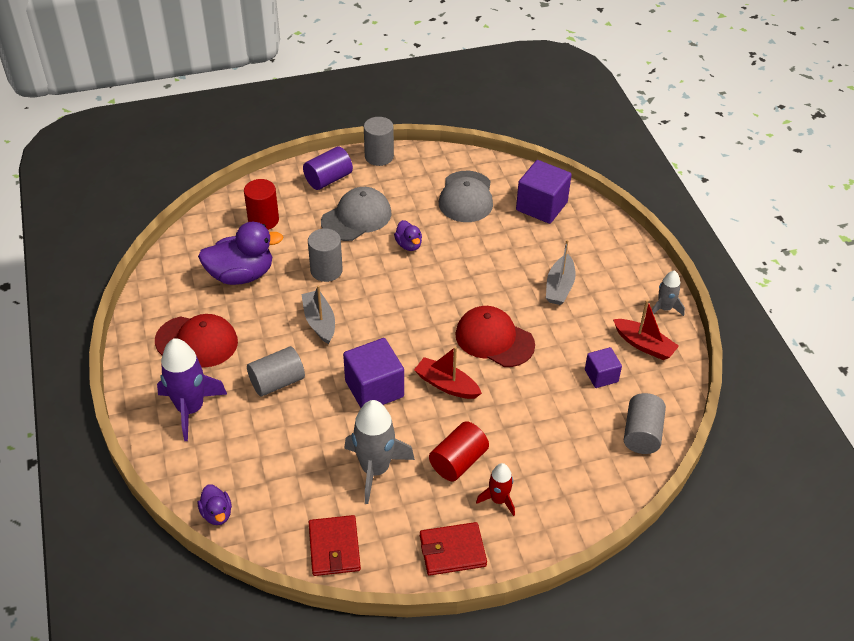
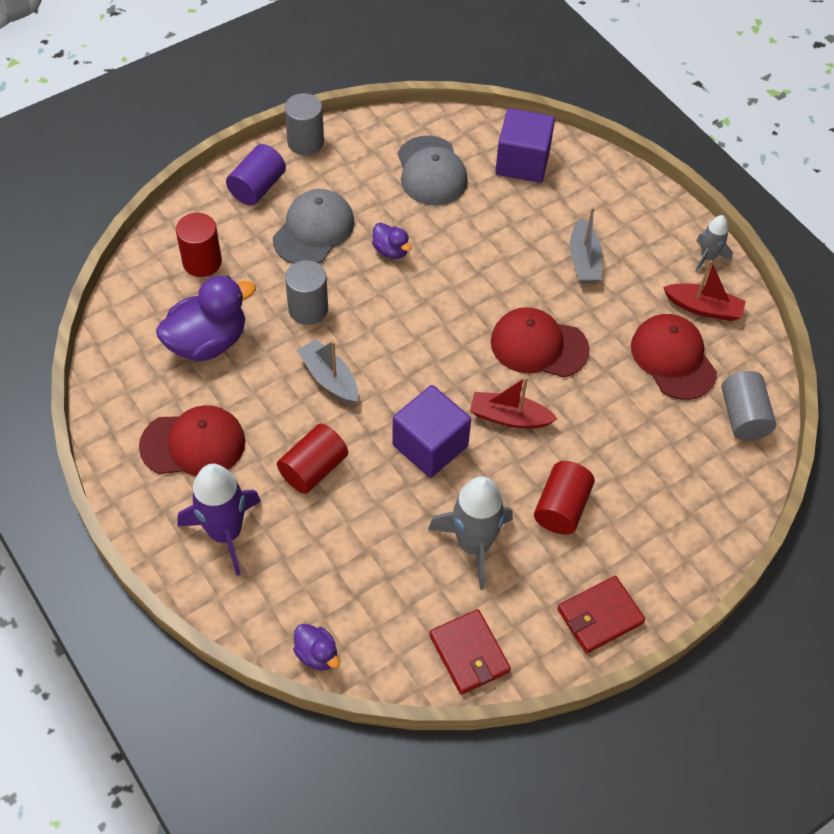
camera: 20 degrees left, 10 degrees up
(277, 382) = (313, 469): grey cylinder -> red cylinder
(498, 500) = (624, 540): red rocket -> none
(601, 376) = (673, 358): purple cube -> red cap

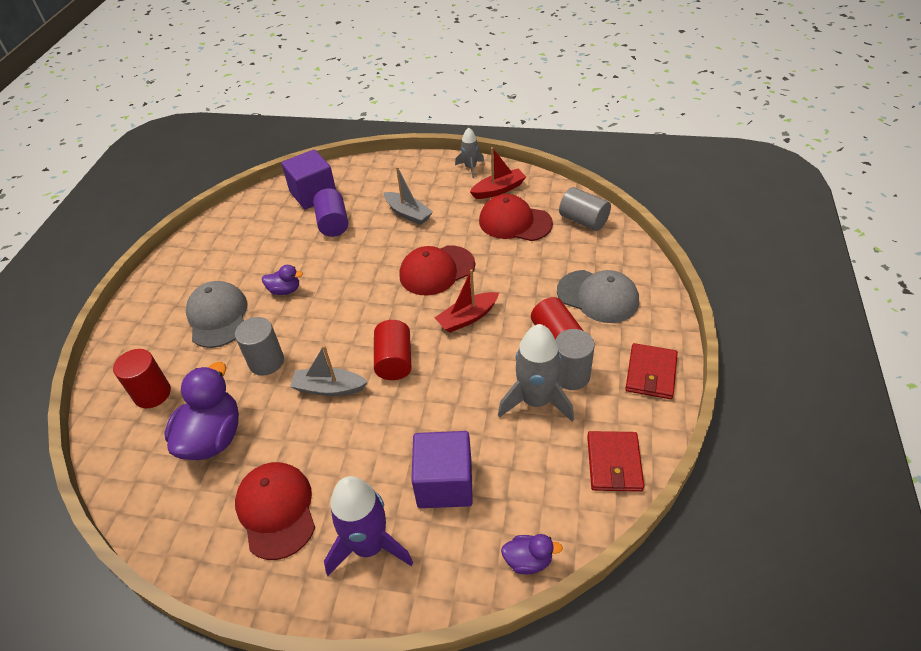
camera: 40 degrees left, 10 degrees down
(193, 444) = (276, 510): red cap -> red cap turned 60 degrees counterclockwise
(257, 187) = (147, 322): purple cylinder -> purple cylinder (333, 223)
(305, 142) = (155, 275): grey cylinder -> grey cylinder (571, 375)
(313, 469) = (383, 449): red cylinder -> red cylinder (394, 361)
(430, 445) = (441, 371): purple cube -> purple cube (444, 483)
(431, 171) = (262, 234): grey cap -> grey cap (598, 296)
(469, 653) = (614, 463): red wallet -> red wallet turned 75 degrees clockwise

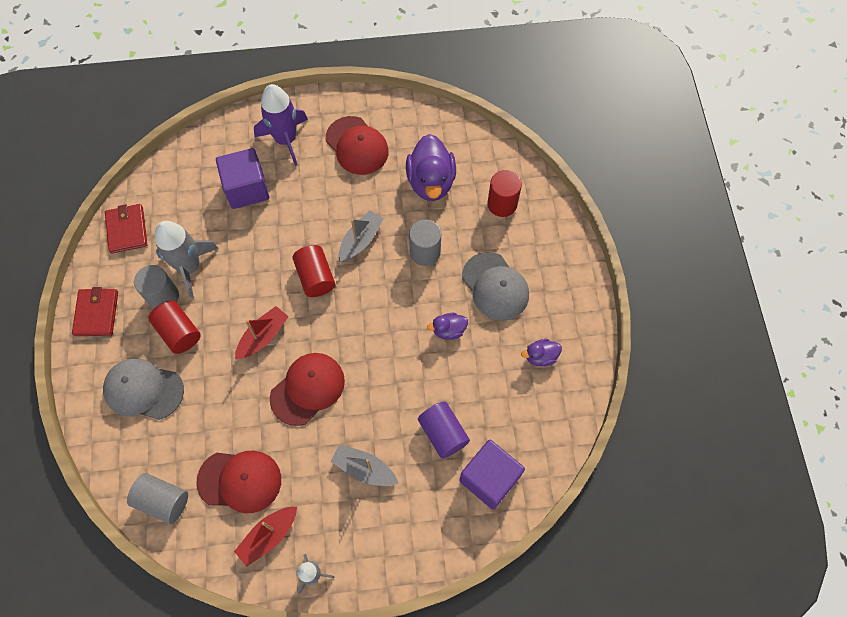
camera: 160 degrees right, 20 degrees up
(329, 388) = (360, 240): grey boat -> grey boat turned 45 degrees counterclockwise
(528, 560) = (181, 154): purple duck -> purple duck (540, 356)

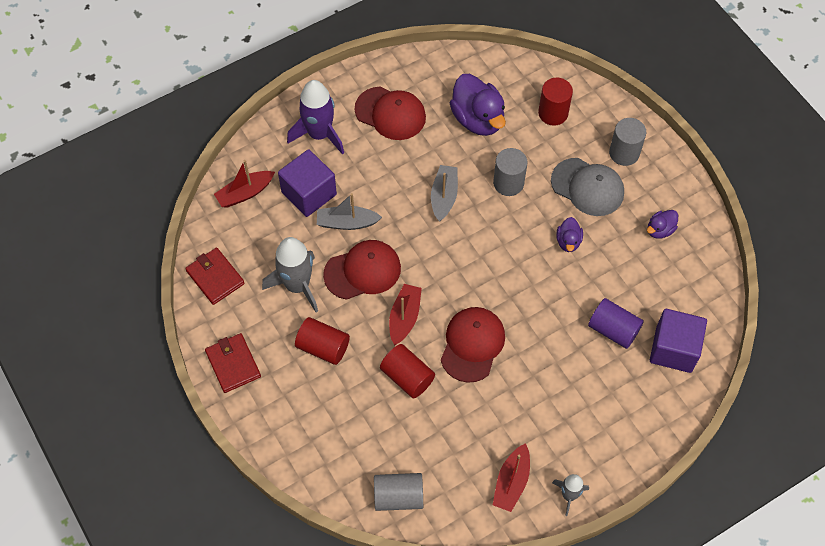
camera: 25 degrees left, 5 degrees down
(143, 390) = (321, 411): grey cap -> none
(163, 296) = (288, 322): grey cylinder -> grey cylinder (624, 153)
(194, 166) = (245, 193): none -> red boat
(240, 481) = (458, 448): red cap -> red cap (363, 271)
(315, 277) = (421, 246): red cylinder -> red cylinder (407, 377)
(364, 469) = (562, 389): grey boat -> grey boat (347, 223)
(448, 330) = (568, 241): purple duck -> purple duck turned 45 degrees counterclockwise

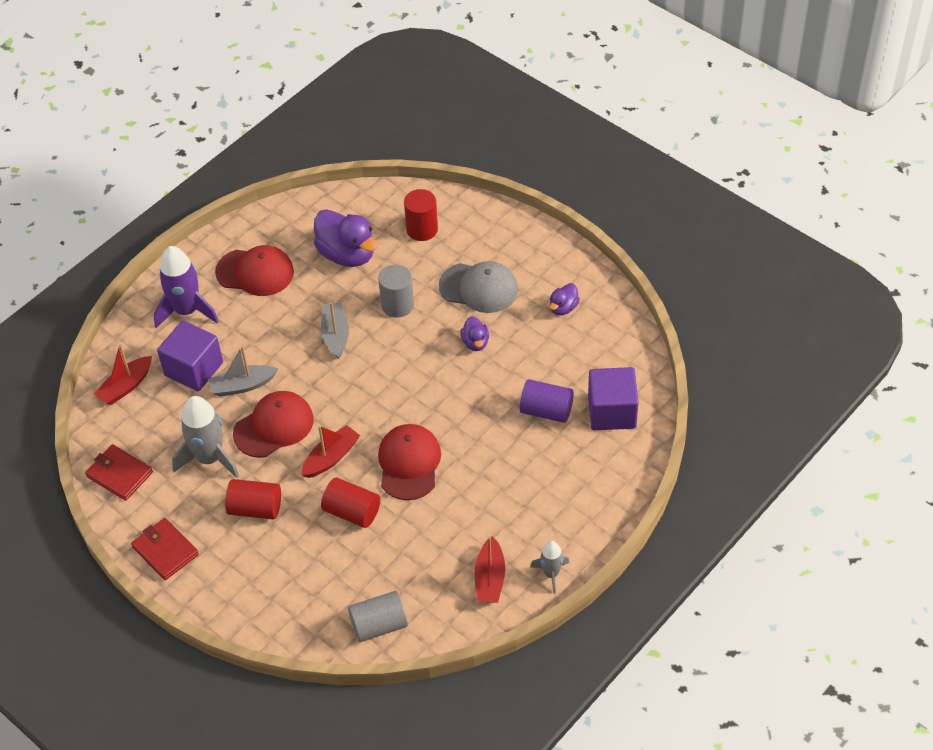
camera: 15 degrees left, 10 degrees down
(404, 317) = (331, 457): red boat -> red boat turned 45 degrees clockwise
(624, 153) = (505, 247): grey cylinder -> none

